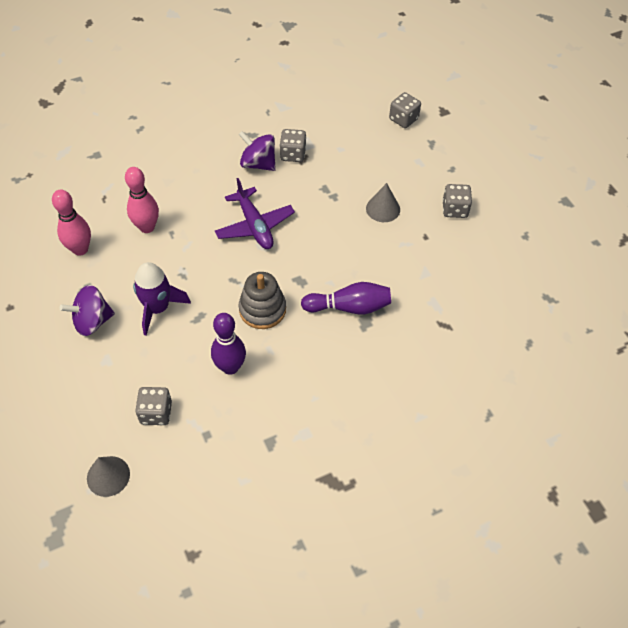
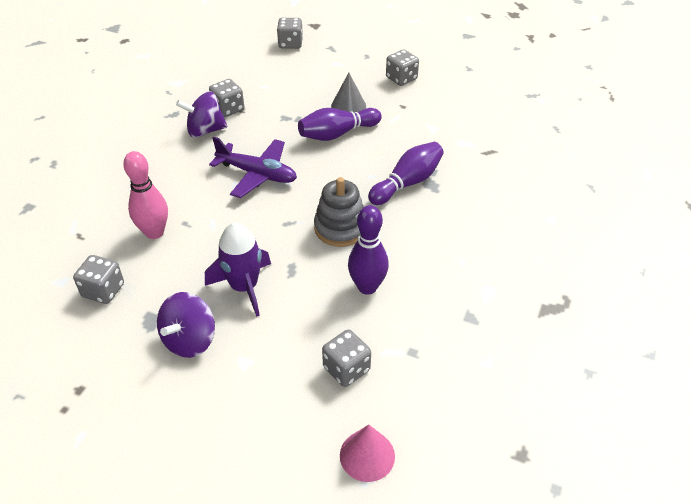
camera: 40 degrees left, 10 degrees down
(80, 249) = (103, 290): pink bowling pin -> grey dice
(108, 476) = (367, 455): grey cone -> pink cone
(346, 229) = (337, 134): none -> purple bowling pin

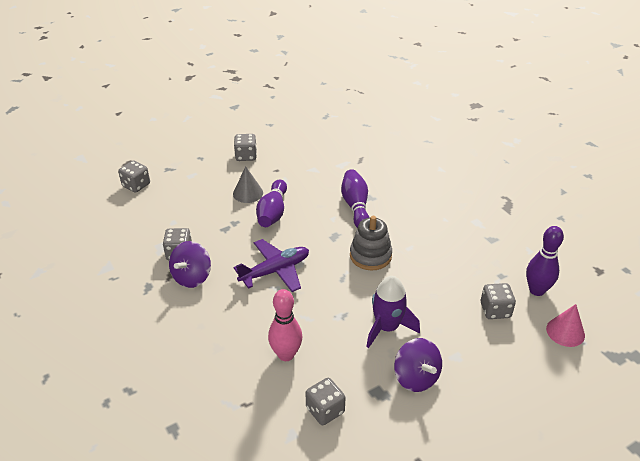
camera: 55 degrees left, 5 degrees down
(367, 287) = (434, 269): purple bowling pin -> purple bowling pin (536, 290)

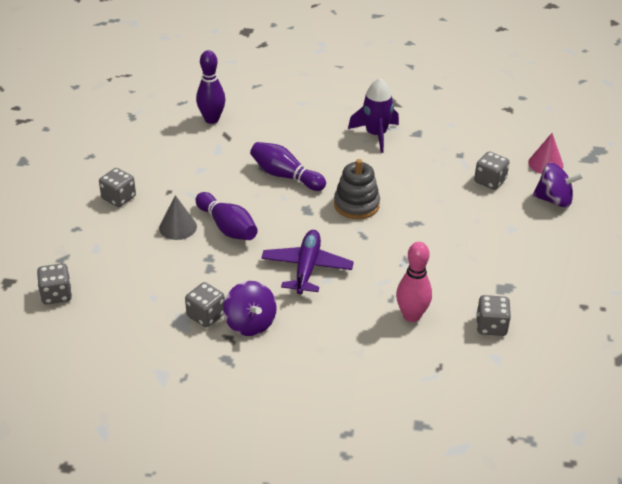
camera: 50 degrees left, 0 degrees up
(387, 328) = (445, 244): purple rocket -> purple rocket (376, 135)
(416, 377) = (510, 260): purple spinning top -> purple spinning top (554, 200)
(536, 290) = (493, 149): purple bowling pin -> purple bowling pin (211, 119)

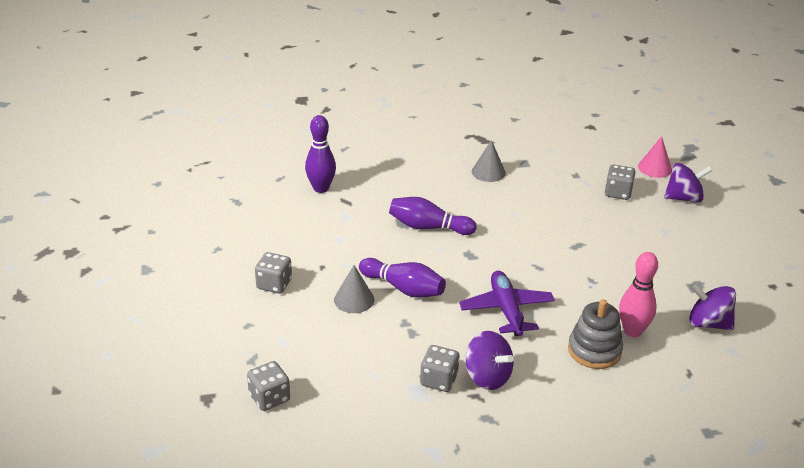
camera: 20 degrees left, 5 degrees down
(356, 205) = (513, 240): grey stacking toy -> grey stacking toy (594, 350)
(376, 135) = (488, 172): purple rocket -> grey cone
(491, 326) = (708, 323): grey dice -> purple spinning top

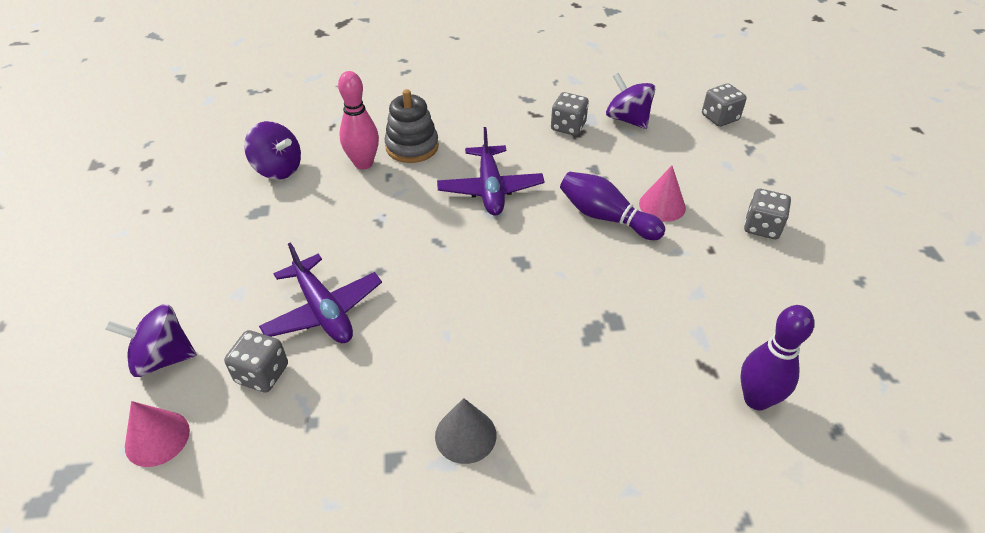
camera: 175 degrees left, 10 degrees up
(354, 299) = (662, 205): grey cone -> pink cone
(428, 227) = (576, 309): purple bowling pin -> none
(487, 377) = (522, 128): purple spinning top -> purple spinning top (627, 119)
(600, 223) = (323, 310): none -> purple plane

